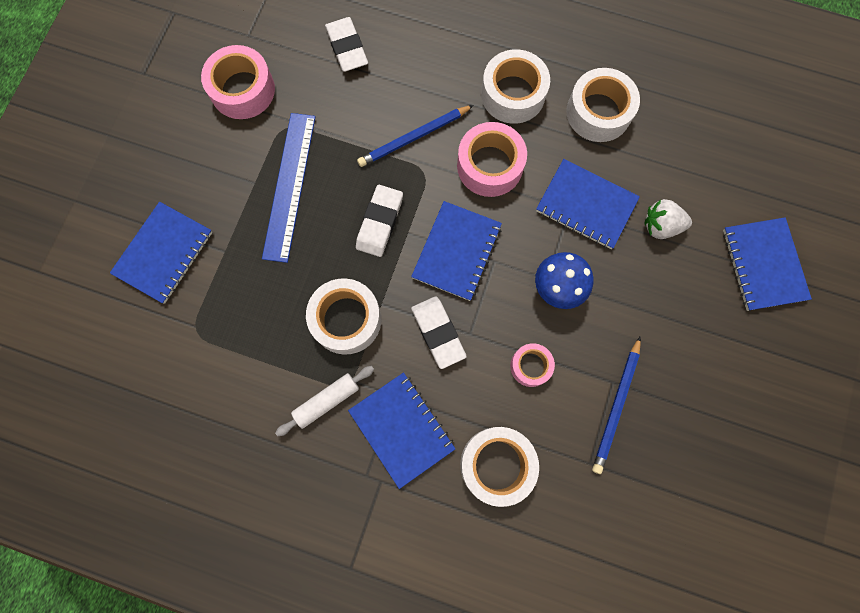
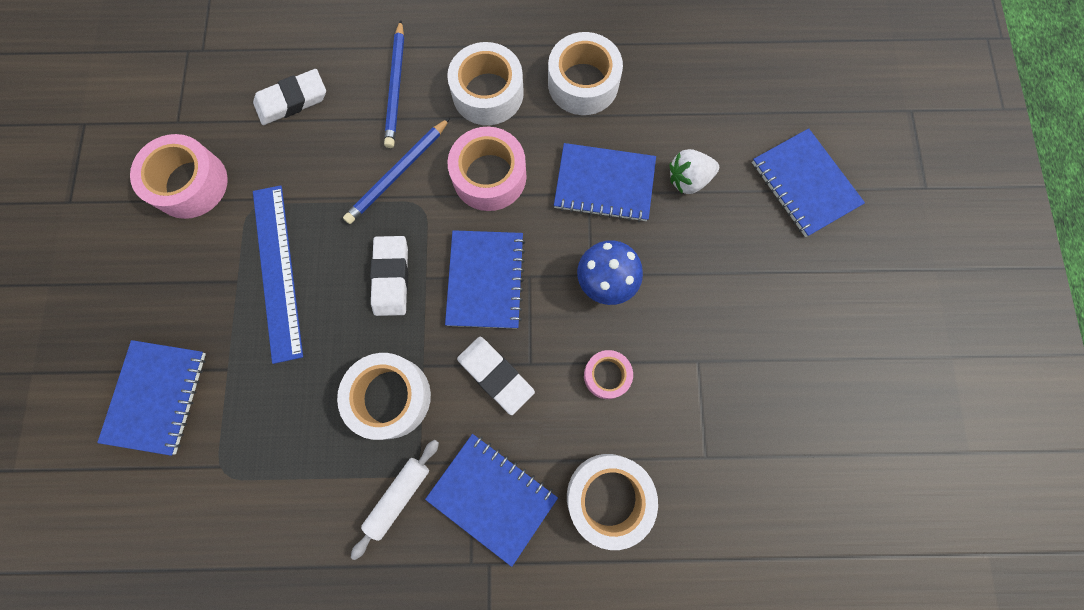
camera: 20 degrees left, 0 degrees up
(347, 47) = (292, 100): white eraser -> white eraser turned 75 degrees counterclockwise
(616, 406) = (711, 386): blue pencil -> blue pencil (396, 87)

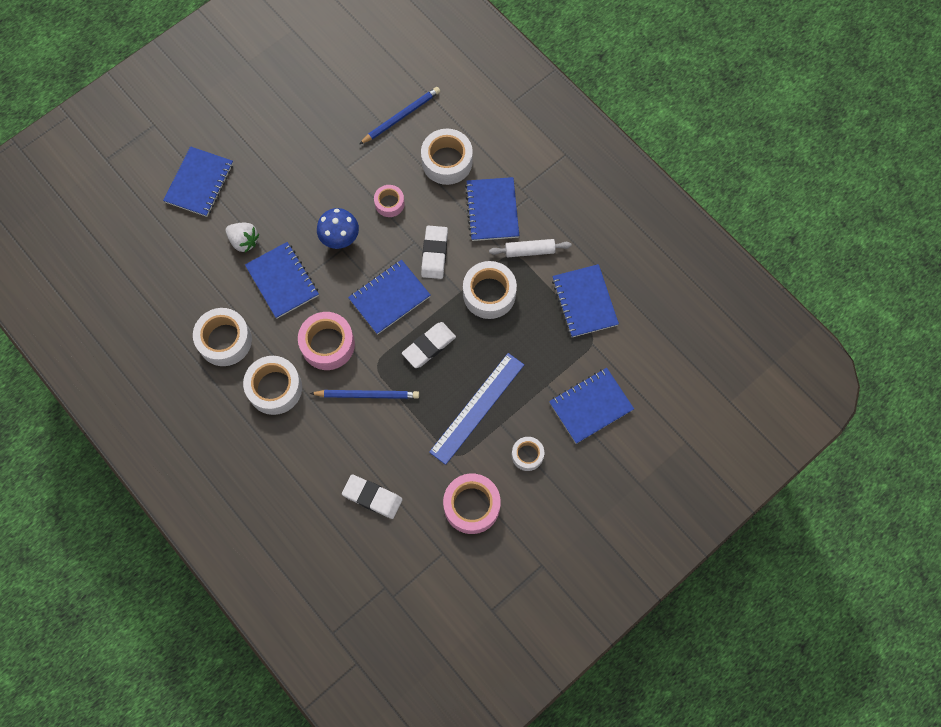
camera: 130 degrees left, 5 degrees down
(179, 281) = (527, 455): none -> white tape
(275, 506) = (584, 302): none -> blue notebook
(396, 87) = (313, 444): blue pencil -> blue pencil (401, 116)

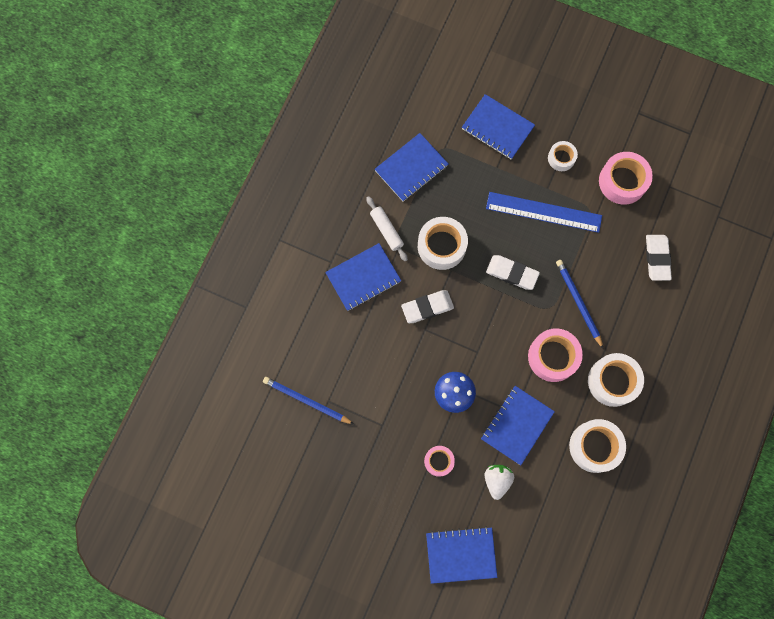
camera: 115 degrees left, 5 degrees up
(389, 203) = (398, 369): pink tape -> pink tape (439, 461)
(389, 298) = (486, 326): blue notebook -> none
(447, 161) = (334, 338): white tape -> none

